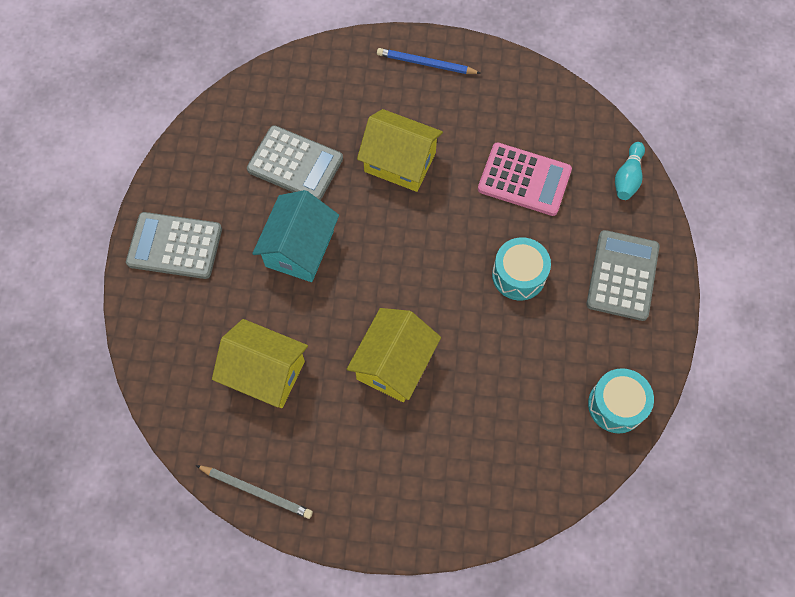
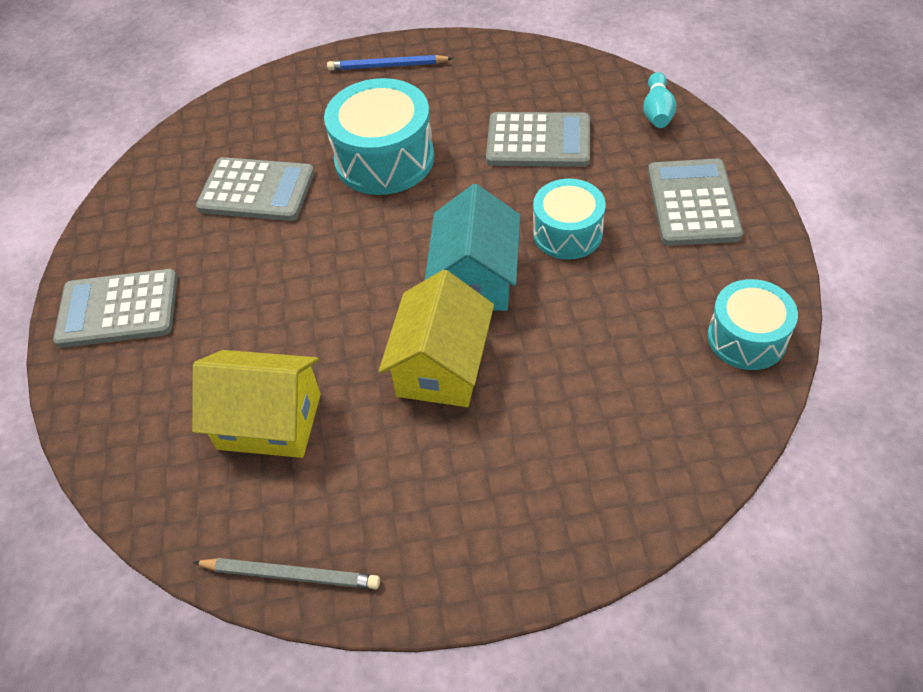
camera: 10 degrees left, 15 degrees down
(299, 248) = (283, 273): turquoise house -> turquoise house (475, 278)
(400, 162) = (384, 159): yellow house -> turquoise drum
(524, 180) = (538, 141): pink calculator -> grey calculator

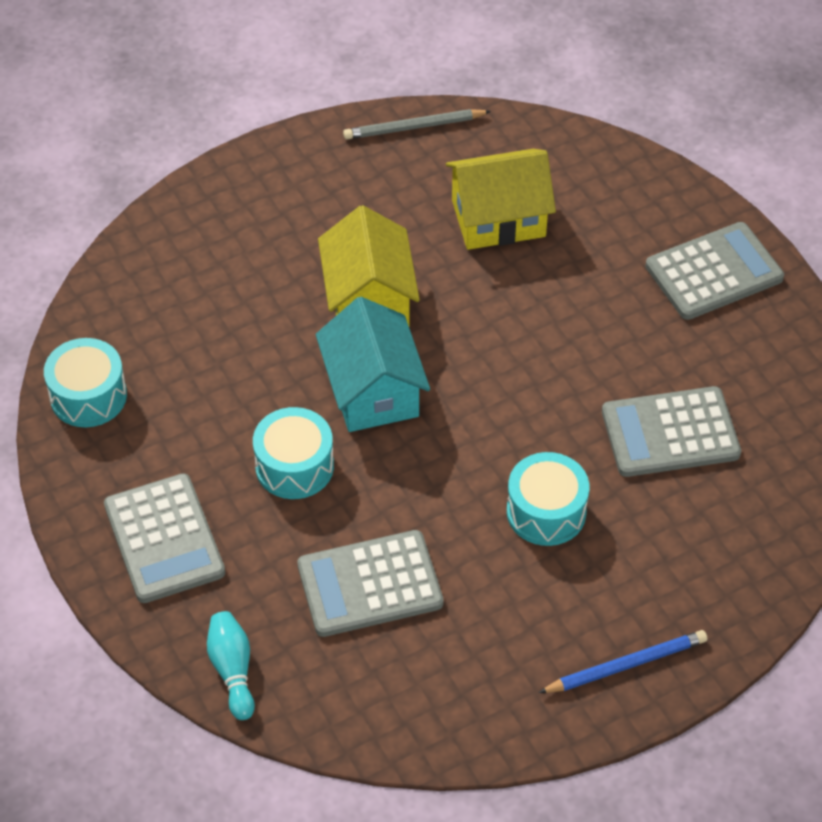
camera: 155 degrees right, 0 degrees up
(384, 159) = (546, 512): turquoise drum -> turquoise drum, size x0.64

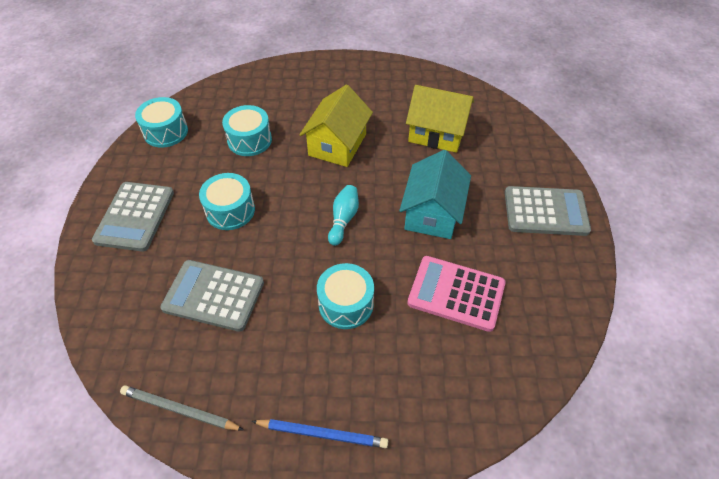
camera: 30 degrees right, 0 degrees up
(232, 351) = (249, 140): none -> turquoise drum
(232, 670) = (102, 306): turquoise bowling pin -> turquoise bowling pin (343, 219)
(373, 391) = (302, 190): turquoise house -> turquoise house (432, 213)
(414, 127) = (424, 76): grey pencil -> grey pencil (179, 410)
(670, 433) = (456, 293): grey calculator -> pink calculator

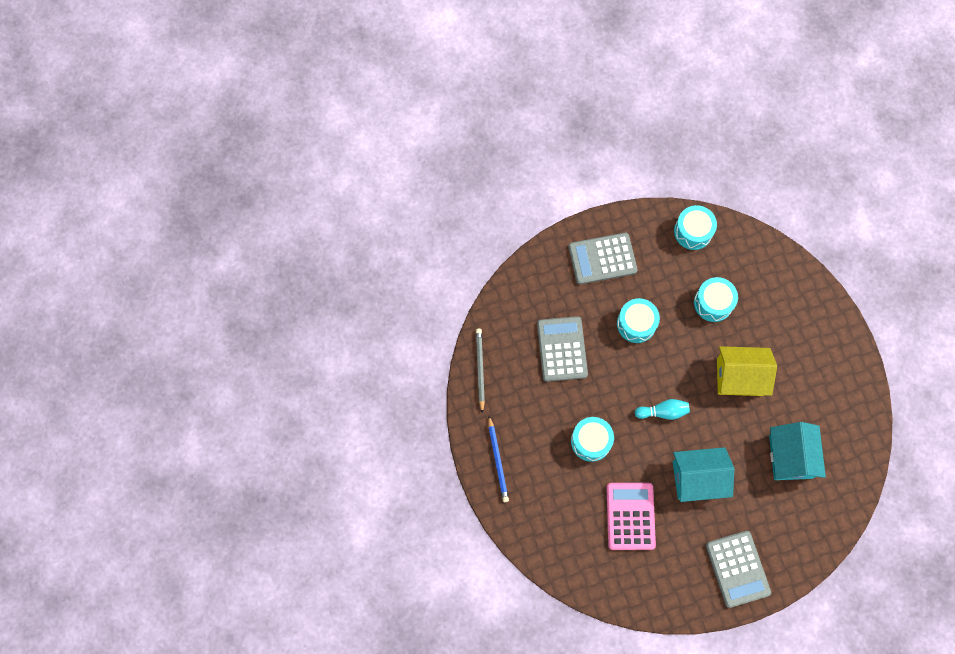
camera: 70 degrees right, 20 degrees up
(437, 133) = (790, 456): yellow house -> turquoise house

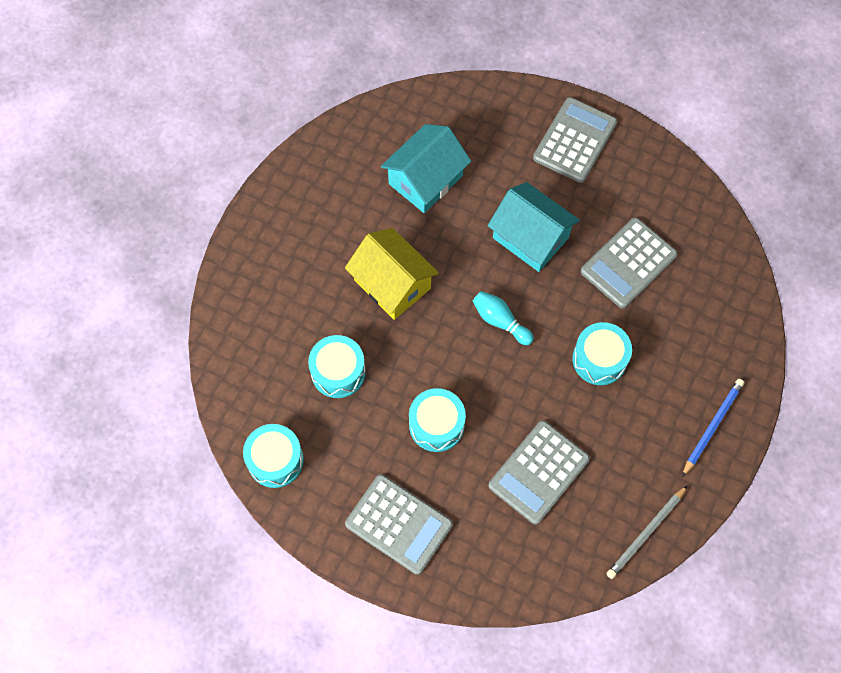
camera: 135 degrees left, 5 degrees down
(630, 516) = (628, 263): pink calculator -> grey calculator

